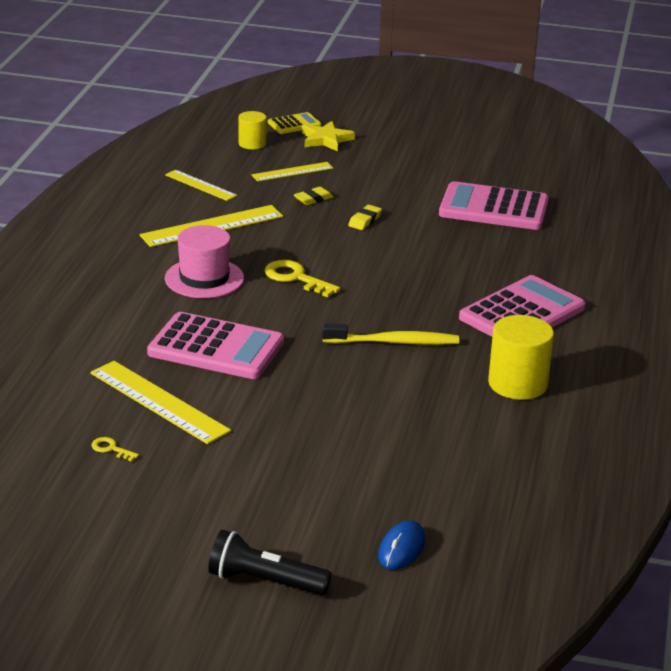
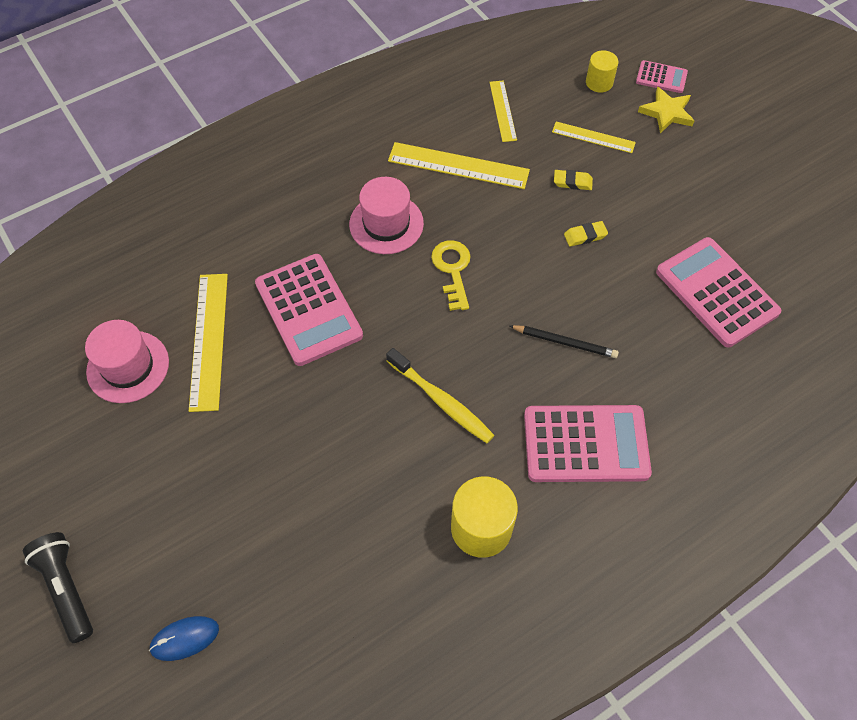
camera: 45 degrees right, 30 degrees up
(111, 449) = (128, 366): yellow key -> pink hat
(294, 124) = (661, 77): yellow calculator -> pink calculator
(433, 275) = (565, 342): none -> black pencil

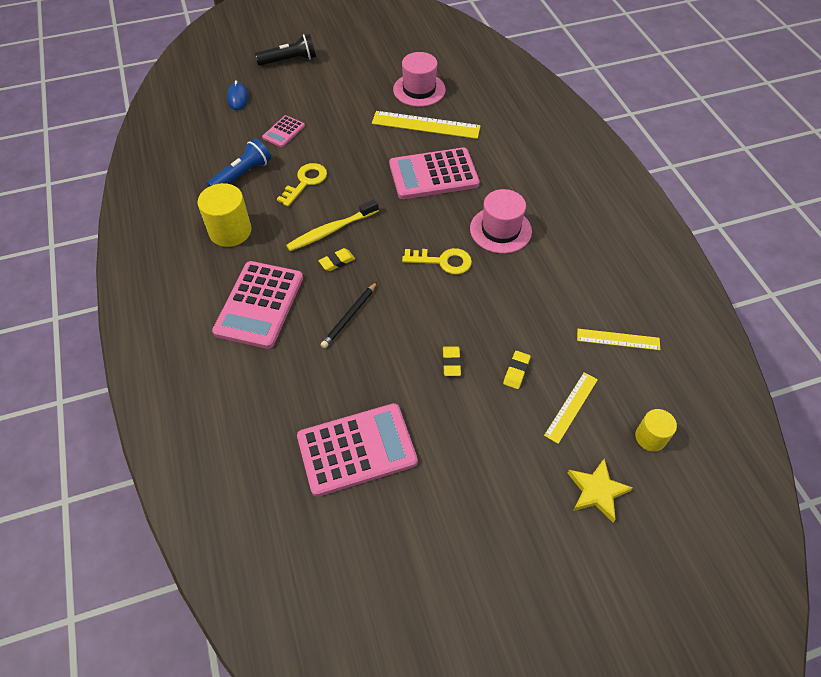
camera: 105 degrees right, 5 degrees down
(361, 461) = (305, 182): none -> yellow key
(368, 555) = (242, 175): none -> blue flashlight
(458, 165) = (554, 289): yellow ruler -> none
(490, 379) = (337, 261): none -> yellow eraser
(661, 77) = (653, 506): pink calculator -> pink calculator (283, 132)

